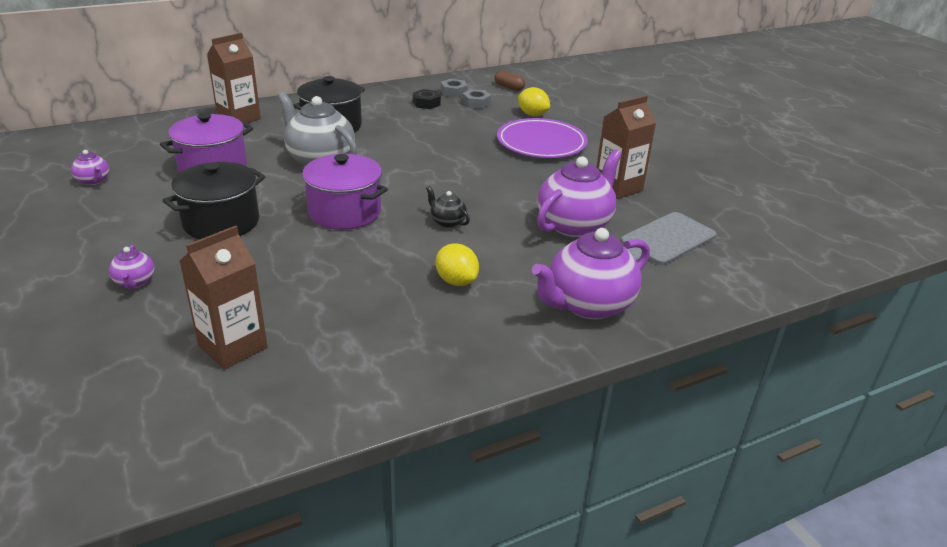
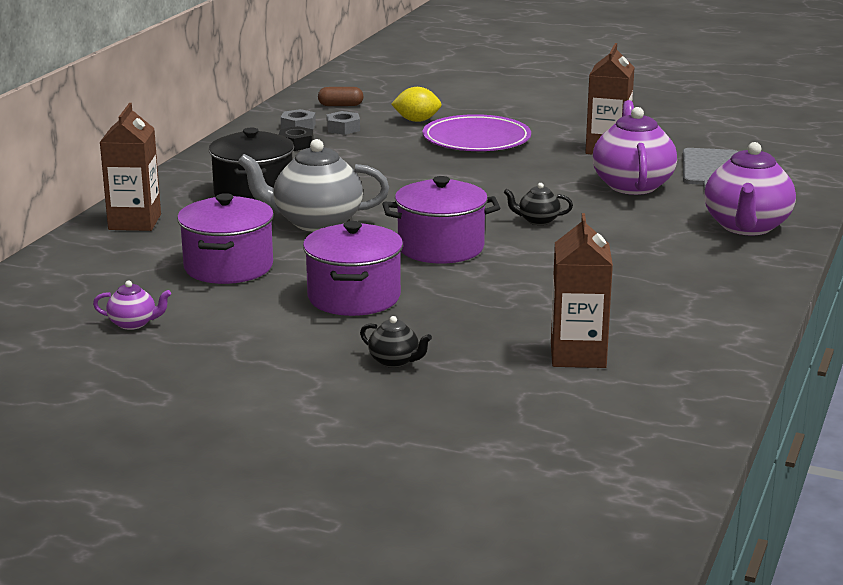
camera: 40 degrees left, 10 degrees down
(135, 282) = (395, 361): purple teapot -> black teapot
(221, 222) = (354, 297): black pot -> purple pot
(456, 281) = (633, 252): yellow lemon -> none

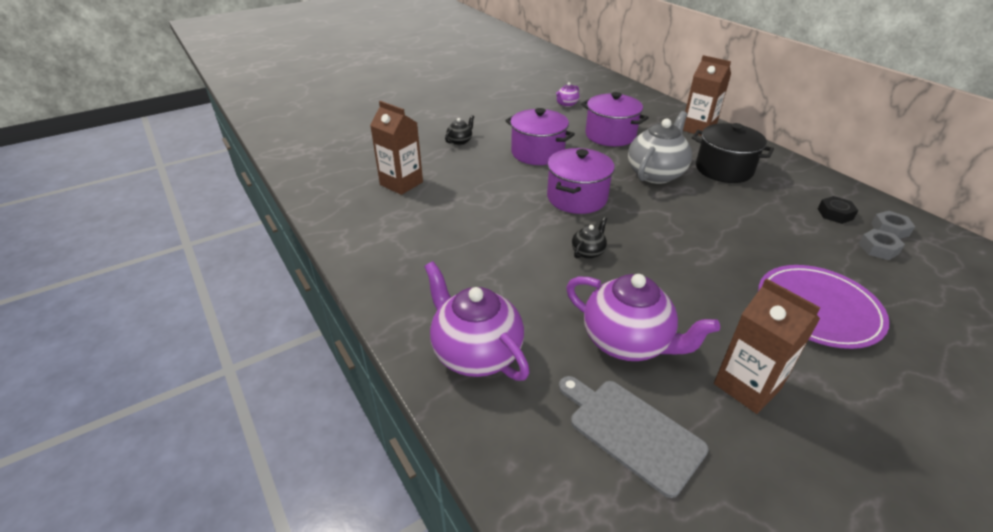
camera: 125 degrees right, 15 degrees up
(340, 105) = (965, 272): brown capsule -> none
(395, 361) = (460, 141): black teapot -> black teapot turned 150 degrees clockwise
(417, 120) = (898, 298): yellow lemon -> none

